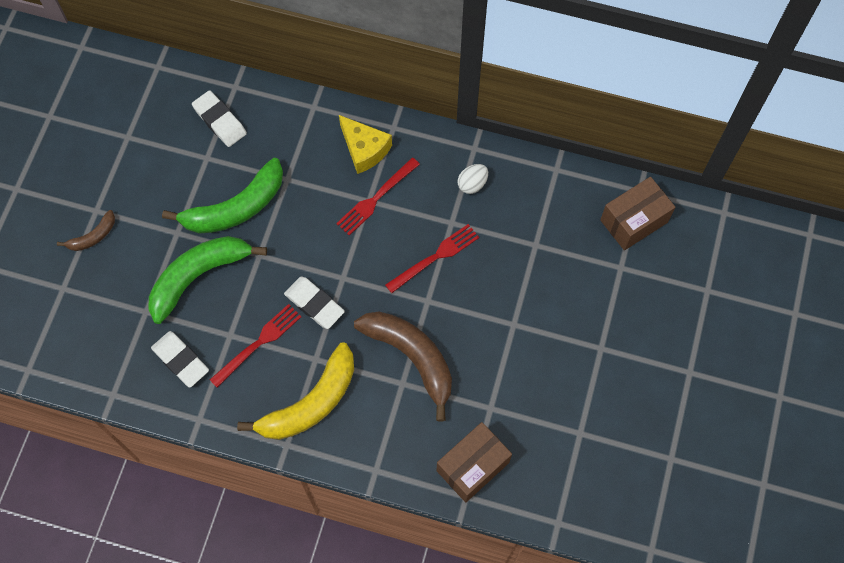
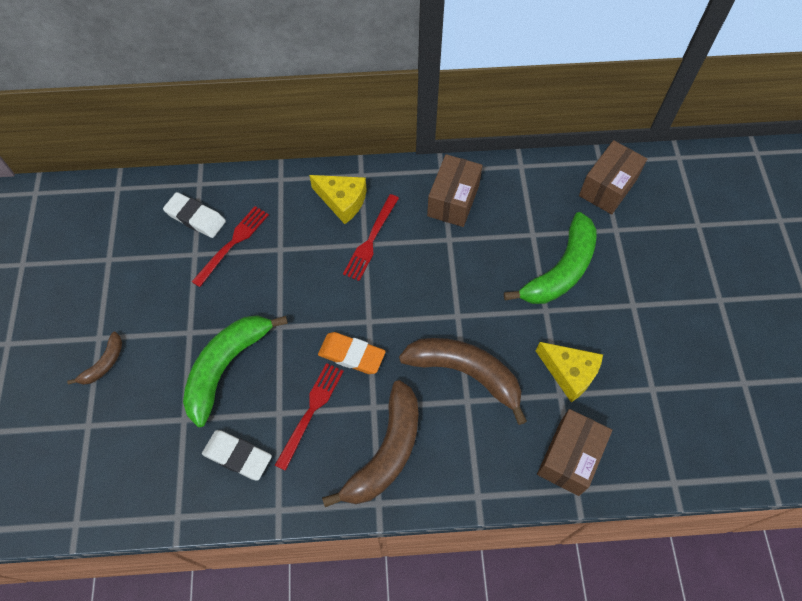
camera: 20 degrees left, 5 degrees down
(235, 208) = (240, 291): green banana -> green banana (560, 270)
(310, 403) = (386, 452): yellow banana -> brown banana
(314, 304) = (351, 355): white eraser -> orange eraser
(435, 257) = (448, 274): red fork -> red fork (233, 243)
(472, 184) = (453, 200): white egg -> brown box
(508, 391) = (569, 373): none -> yellow cheese

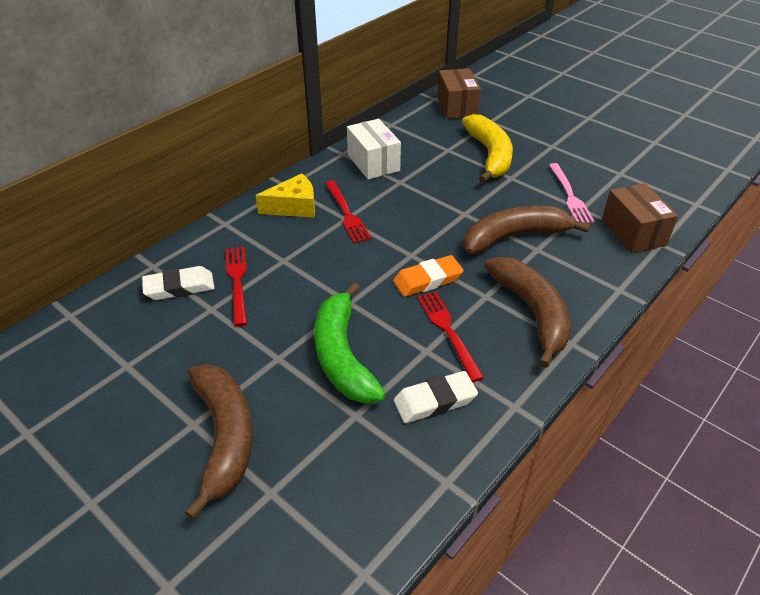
camera: 45 degrees left, 20 degrees down
(104, 364) = (224, 437): brown banana -> brown banana, size x2.05
(453, 200) = (373, 163): brown box -> white box
(560, 270) = (490, 155): green banana -> yellow banana
(569, 373) = (570, 196): yellow cheese -> pink fork

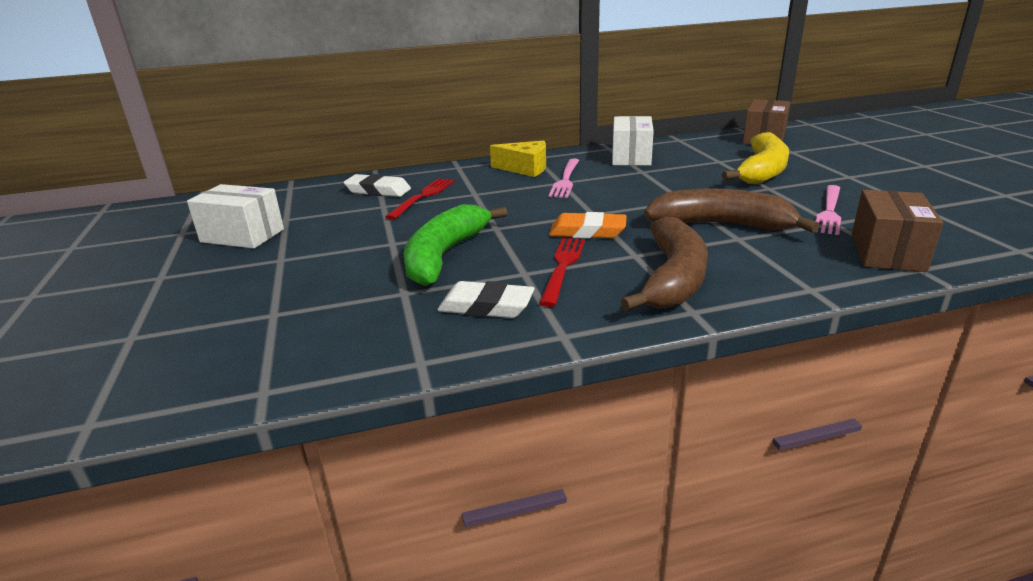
camera: 35 degrees right, 15 degrees down
(108, 408) = (242, 235): none -> white box
(224, 437) = (289, 273): brown banana -> none
(347, 214) = (565, 180): red fork -> pink fork

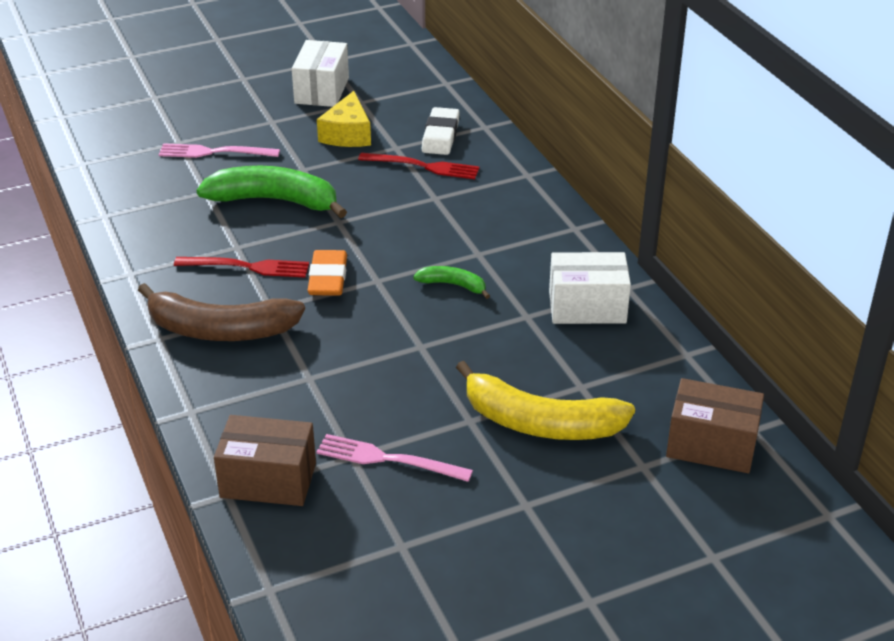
camera: 80 degrees right, 10 degrees up
(486, 306) = (179, 233): white eraser -> none
(525, 168) = (527, 224): yellow cheese -> yellow cheese (347, 134)
(565, 180) = (486, 256): pink fork -> pink fork (214, 152)
(602, 190) = (453, 285): none -> green banana
(721, 225) = (345, 369): brown banana -> none

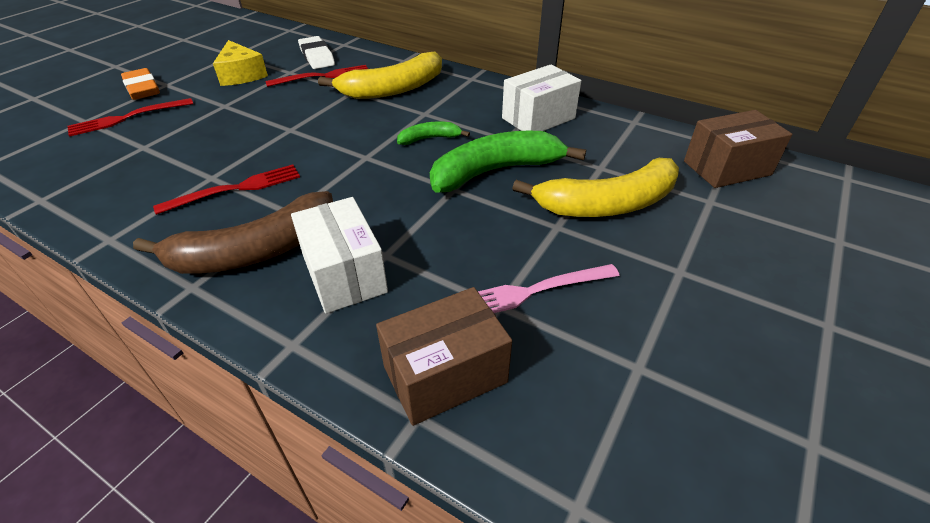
camera: 35 degrees left, 5 degrees up
(214, 152) = (127, 118): pink fork -> red fork
(275, 201) = (218, 133): green banana -> green banana (496, 171)
(322, 90) = (193, 56): white box -> white box (344, 274)
(328, 278) = (321, 170): orange eraser -> orange eraser (142, 89)
(477, 210) = (393, 89): none -> yellow banana

